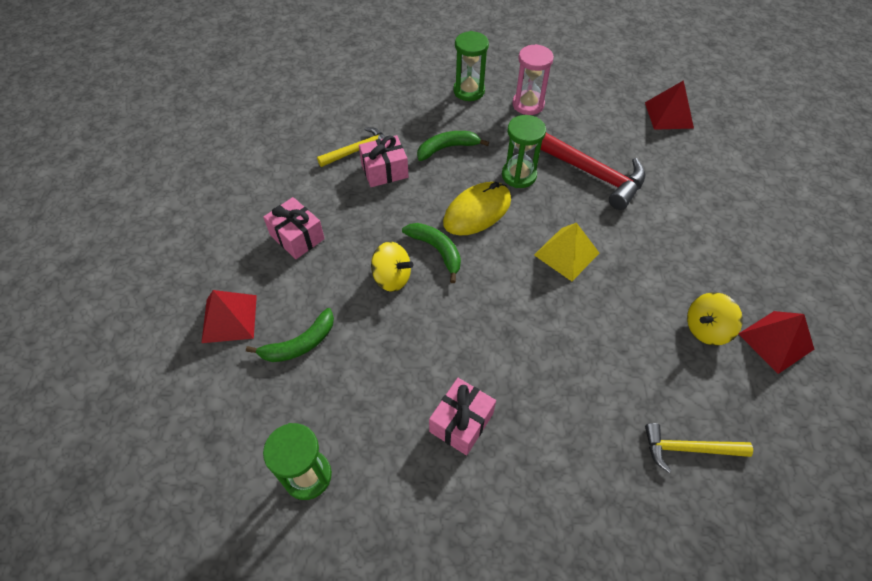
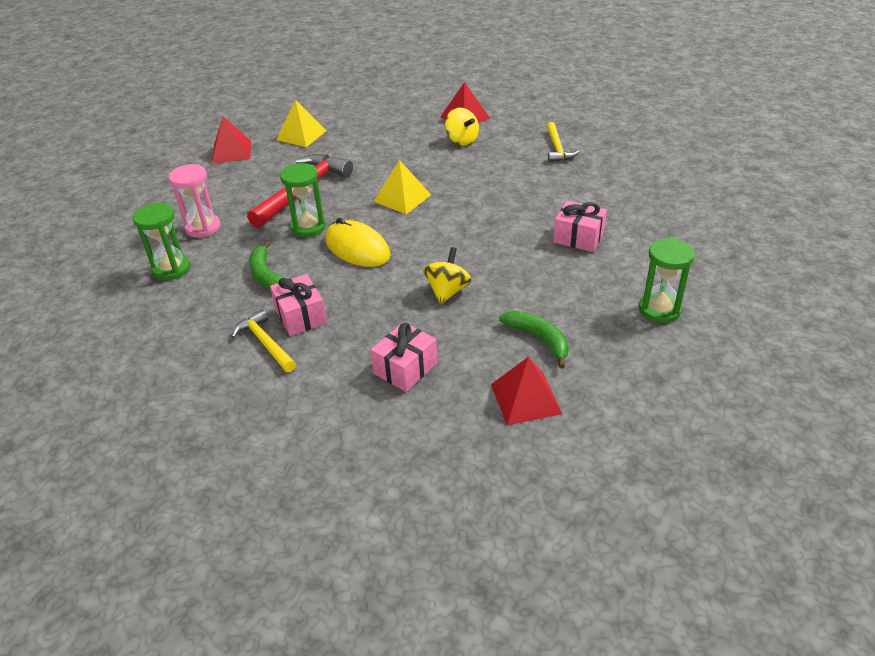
camera: 95 degrees left, 15 degrees down
(436, 250) = (409, 267): green banana -> none
(710, 169) = (301, 135): none -> yellow pyramid

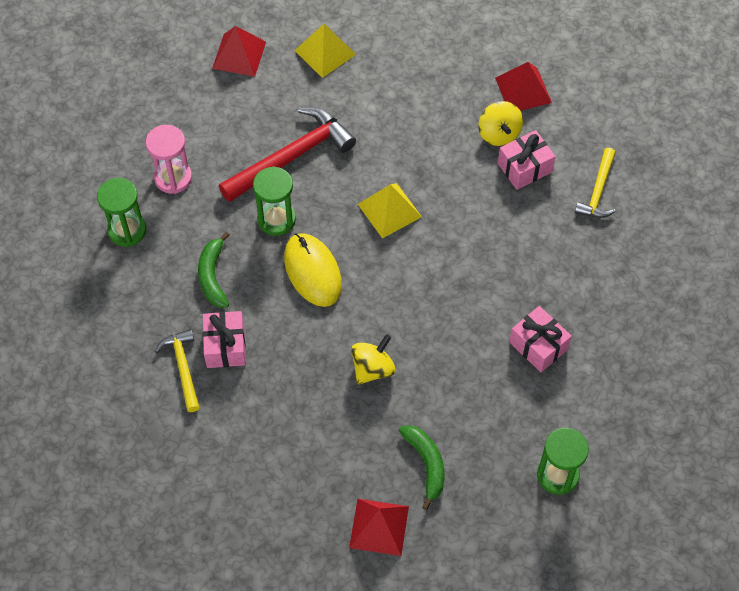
camera: 20 degrees right, 20 degrees up
(405, 368) = (293, 450): pink gift -> pink gift (524, 168)

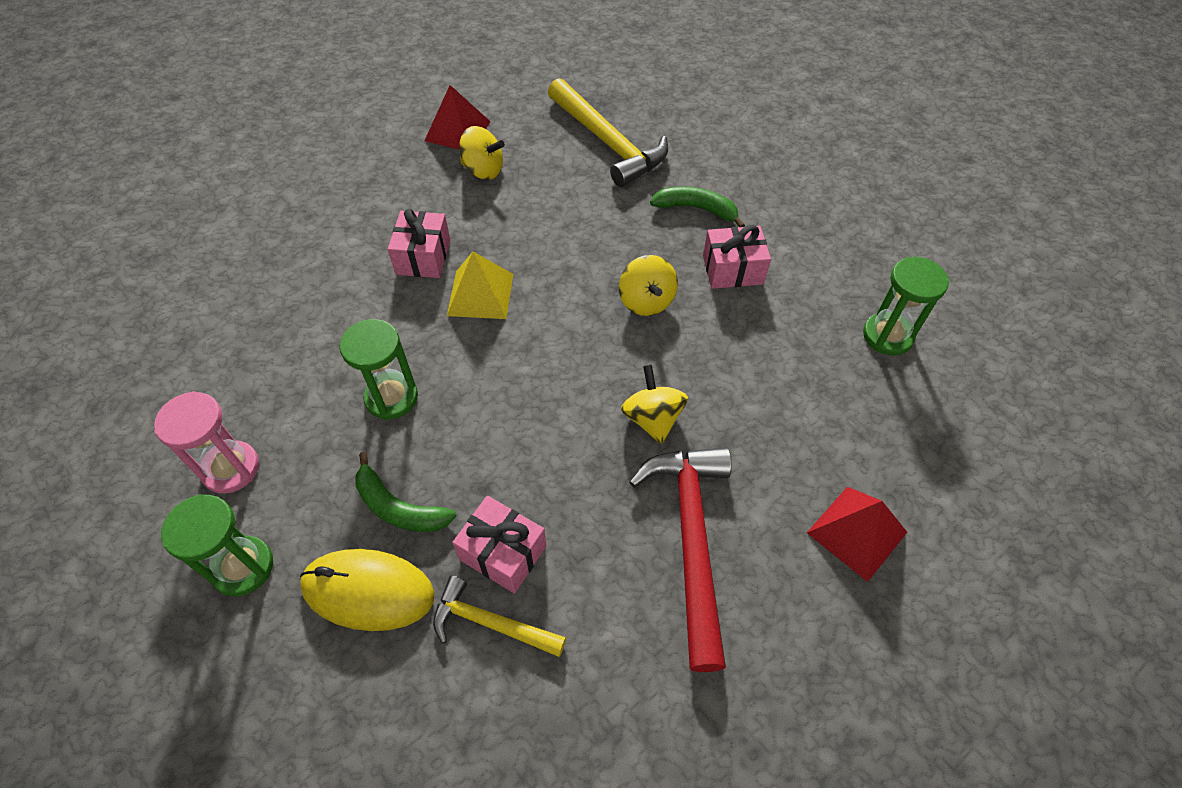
camera: 55 degrees left, 5 degrees down
(239, 55) = (161, 310): red pyramid -> none
(292, 157) = (333, 337): red hammer -> red hammer (691, 539)
(312, 271) = (487, 403): yellow mouse -> yellow mouse (368, 591)
(325, 52) = (249, 239): yellow pyramid -> none
(426, 464) = (804, 439): green banana -> green banana (696, 209)
(464, 309) = (646, 301): none -> yellow spinning top
(524, 168) = (536, 174): pink gift -> pink gift (423, 257)
(598, 191) = (607, 143): yellow hammer -> yellow hammer, size x1.76

